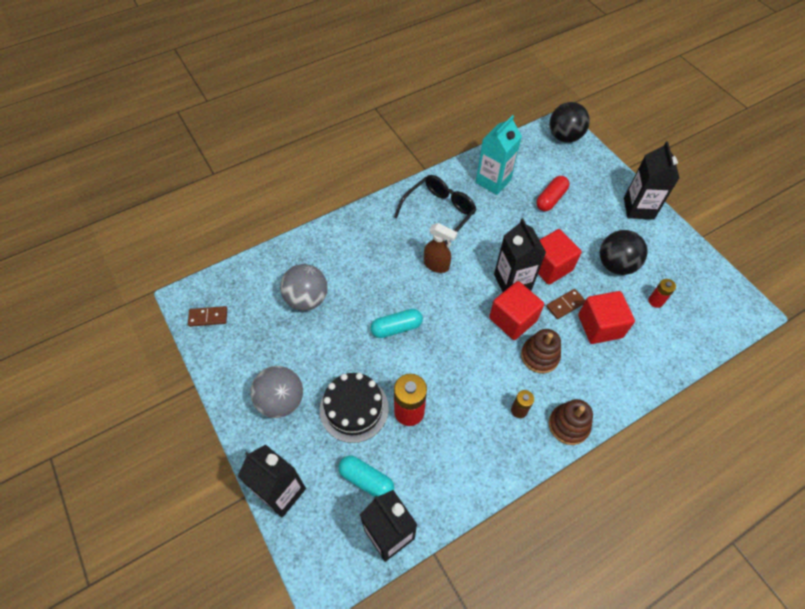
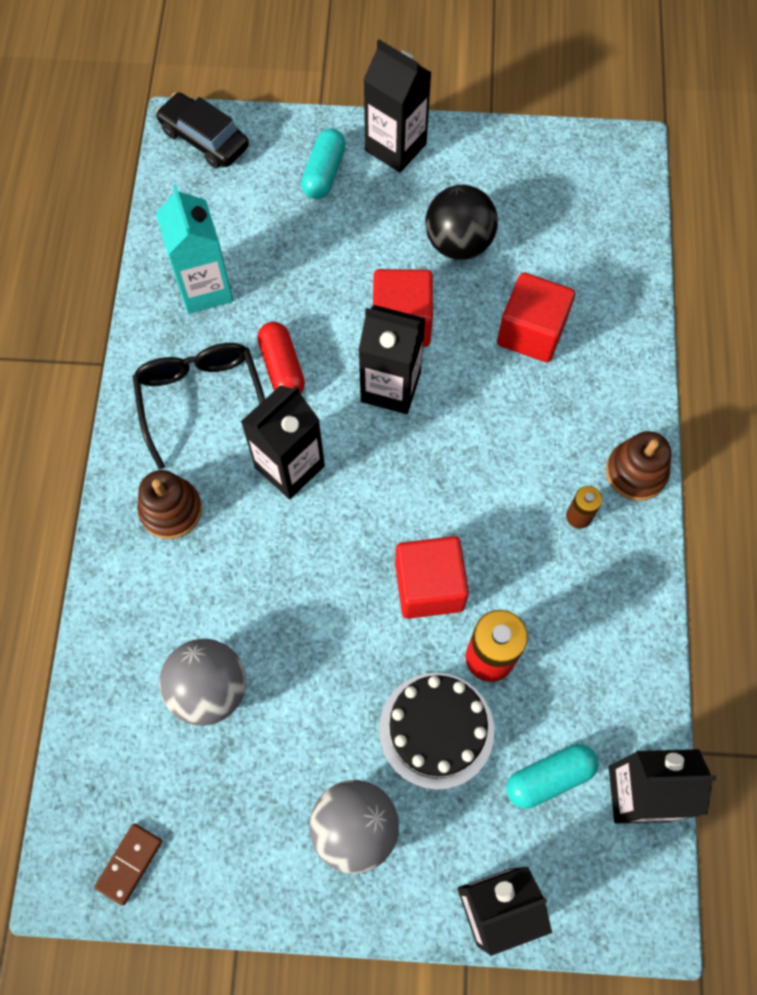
camera: 55 degrees left, 10 degrees up
(396, 328) = (351, 590): turquoise capsule -> turquoise capsule (324, 173)
(436, 265) = (289, 466): brown spray bottle -> black carton
(512, 319) = (447, 429): red cube -> red cube (429, 586)
(539, 356) = (522, 435): brown stacking toy -> brown stacking toy (171, 510)
(551, 199) = (296, 239): red capsule -> red capsule (282, 367)
(564, 137) = (204, 139): black ball -> black car
(565, 305) = (472, 349): brown domino -> none
(655, 301) = (543, 241): red battery -> none

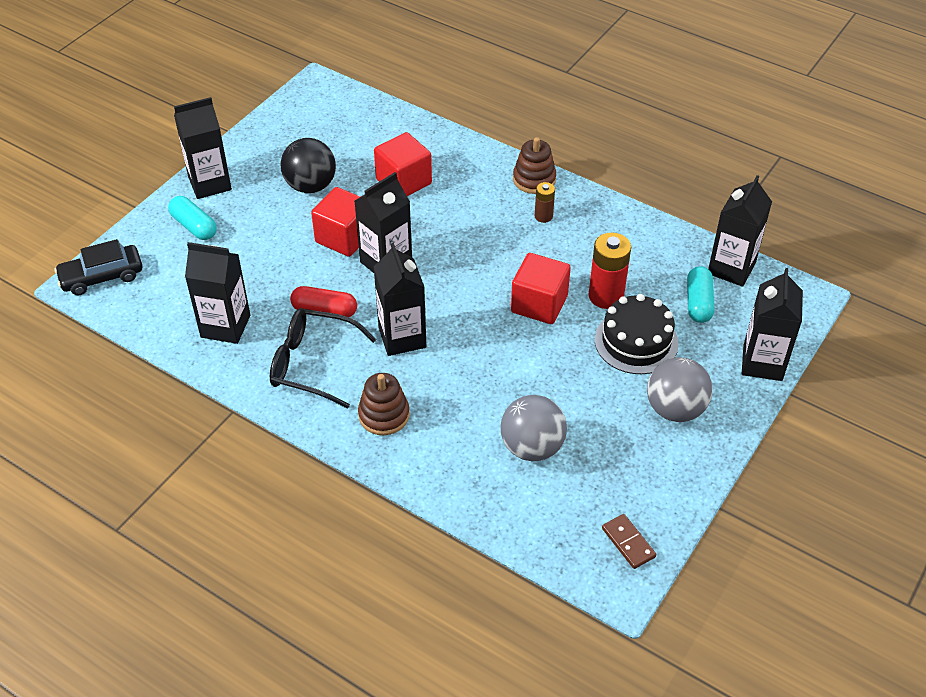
camera: 60 degrees left, 20 degrees down
(205, 288) = (225, 326): turquoise carton -> black carton

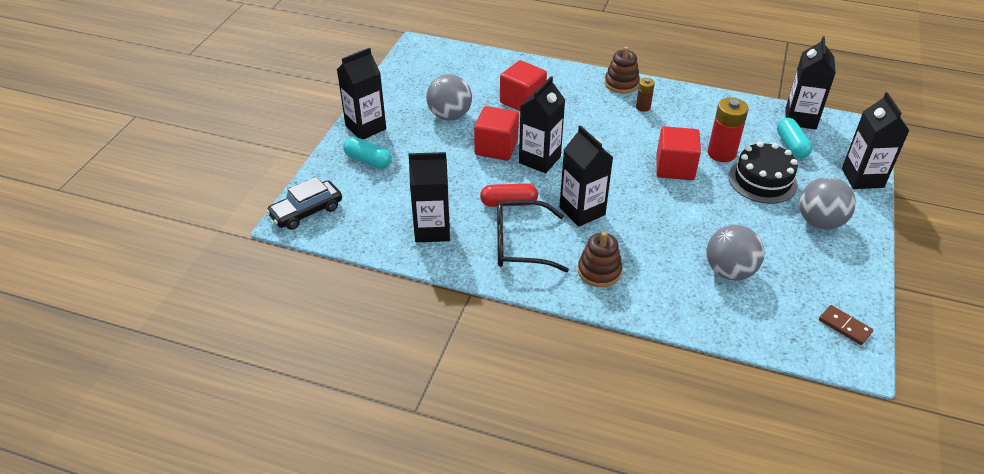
camera: 15 degrees left, 5 degrees down
(310, 186) = (450, 116): black ball -> grey ball

